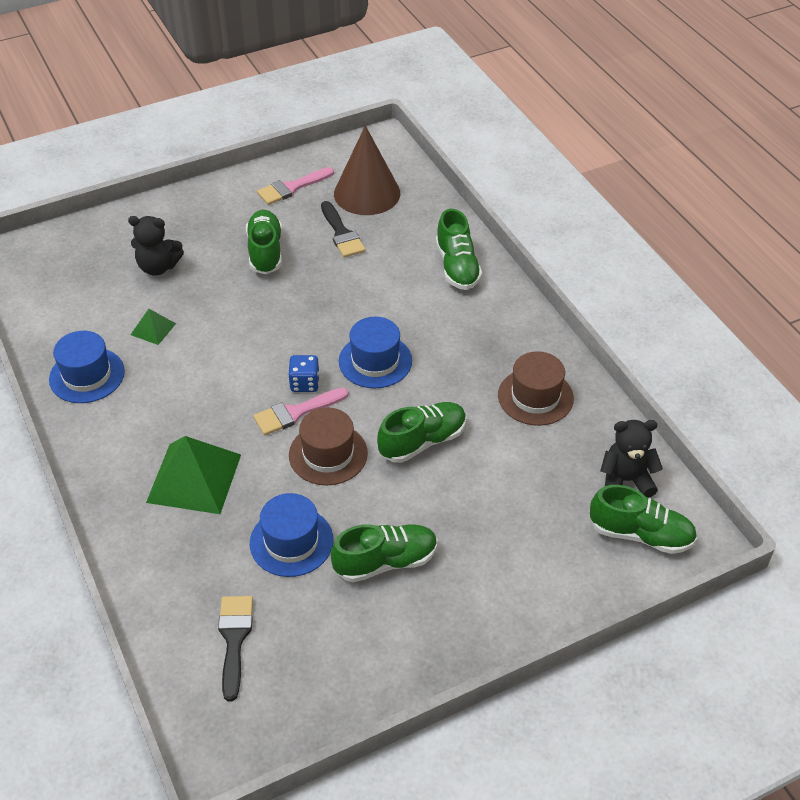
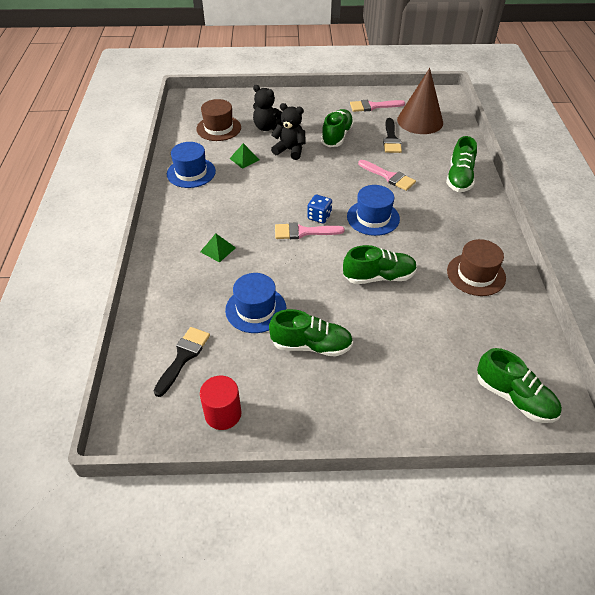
camera: 25 degrees right, 0 degrees up
(194, 478) = (218, 249): green pyramid -> green pyramid, size x0.49
(325, 688) = (223, 414): none -> red cylinder
(328, 454) = (310, 263): brown hat -> brown hat (218, 128)
(366, 293) = (389, 177): none -> pink brush
(625, 480) = (520, 354): black teddy bear -> black teddy bear (290, 150)

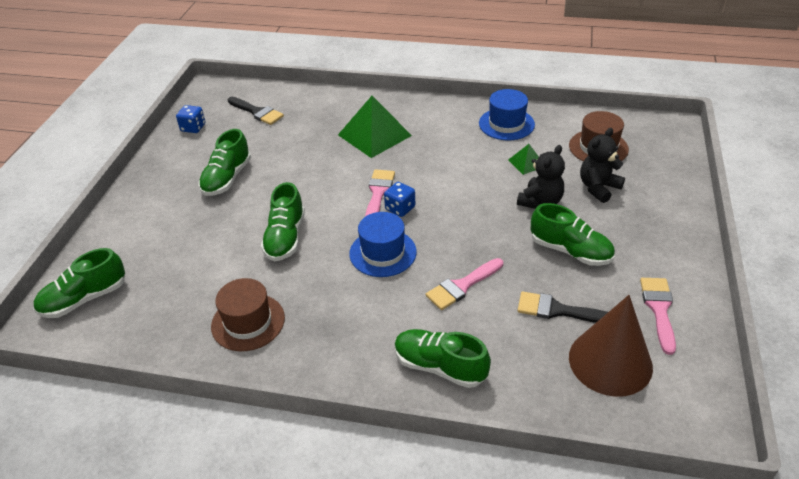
camera: 105 degrees right, 5 degrees down
(218, 249) = (374, 135): green pyramid -> green pyramid, size x2.06
(223, 414) = (193, 128): red cylinder -> blue dice
(256, 309) = (286, 151): blue hat -> none

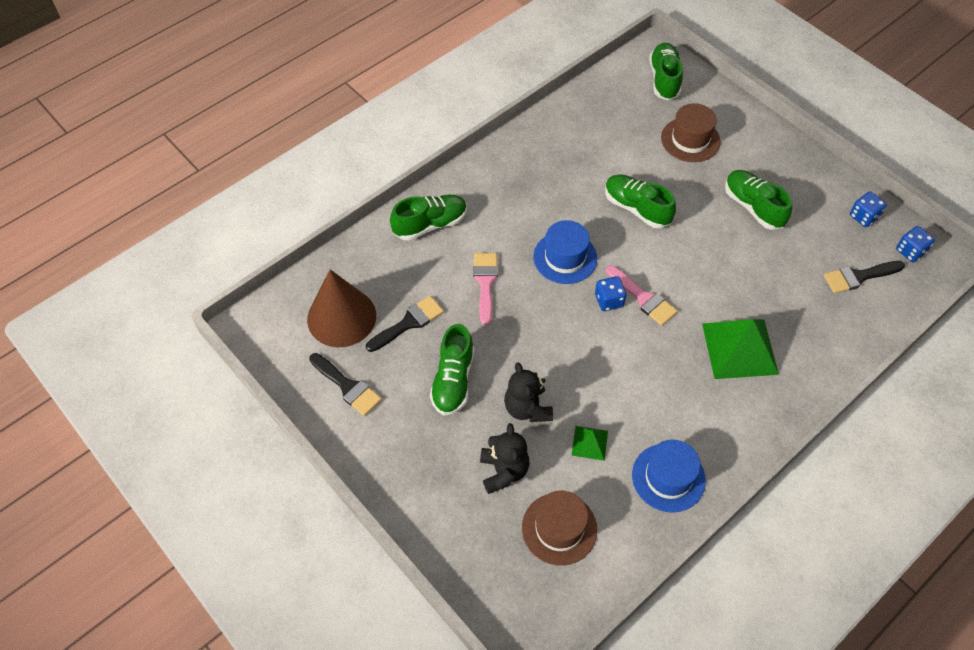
camera: 125 degrees right, 15 degrees up
(212, 101) = (910, 251): none -> blue dice
(248, 322) = (564, 149): brown hat -> brown hat (690, 140)
(570, 251) = (453, 380): green shoe -> green shoe turned 60 degrees counterclockwise
(659, 309) = (347, 386): pink brush -> black brush

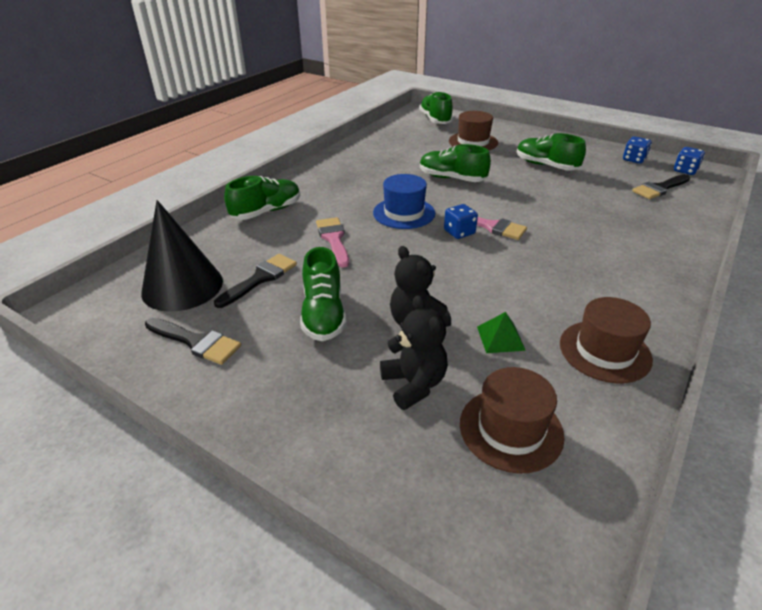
camera: 15 degrees left, 20 degrees down
(341, 317) = (182, 286): brown cone -> black cone
(668, 477) = (604, 351): blue hat -> brown hat
(739, 348) = (599, 243): green pyramid -> none

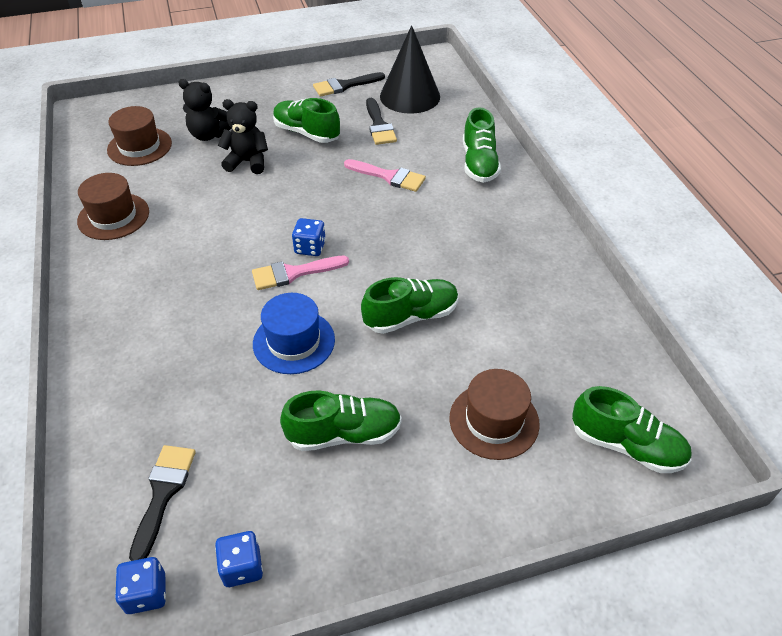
camera: 130 degrees right, 10 degrees up
(404, 213) = (382, 236): blue hat -> blue hat (294, 341)
(500, 338) = (186, 184): green pyramid -> none

